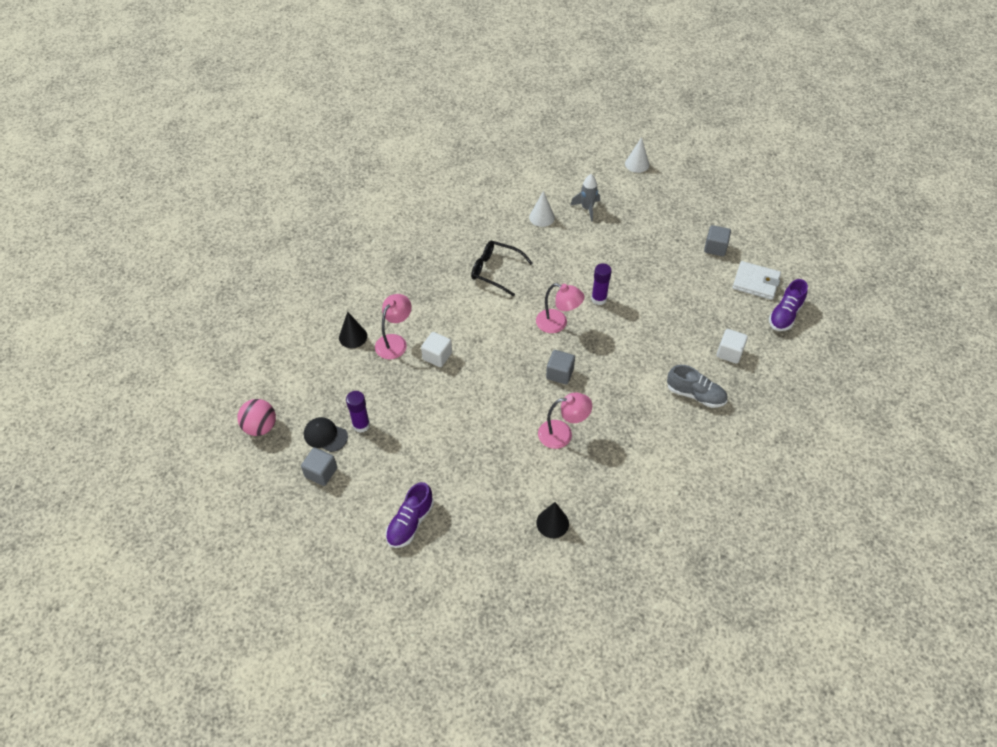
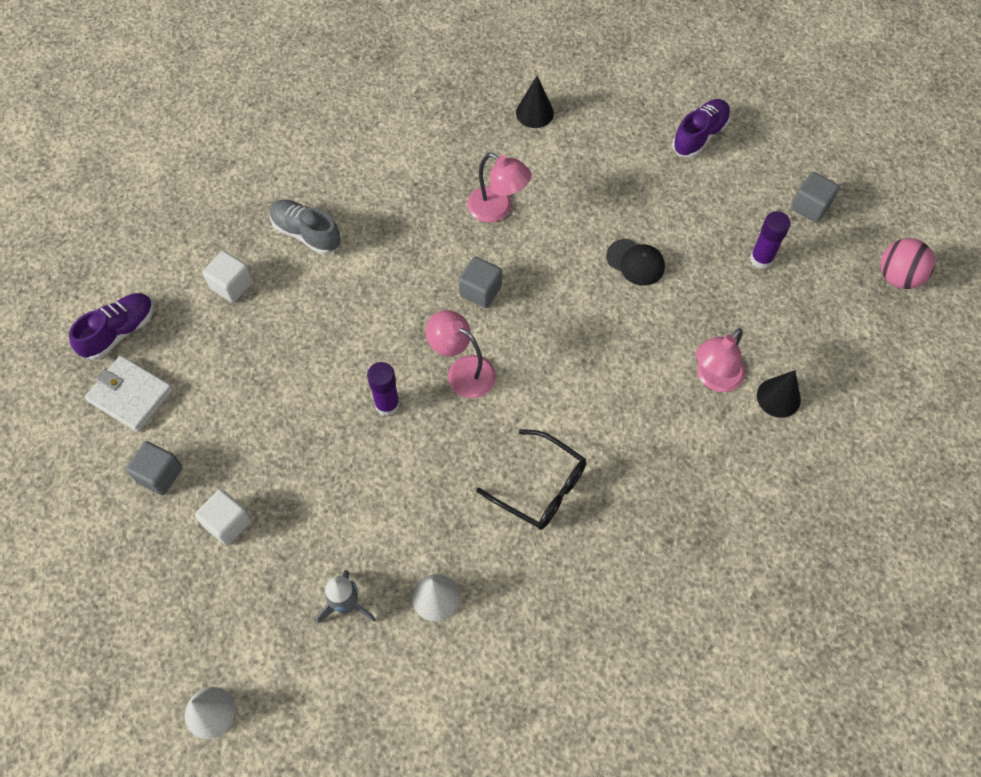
camera: 170 degrees left, 10 degrees up
(325, 435) = (808, 252): black cap -> black cap (635, 262)
(437, 356) = (651, 344): white cube -> white cube (228, 523)
(562, 434) = (497, 209): pink lamp -> pink lamp turned 150 degrees counterclockwise

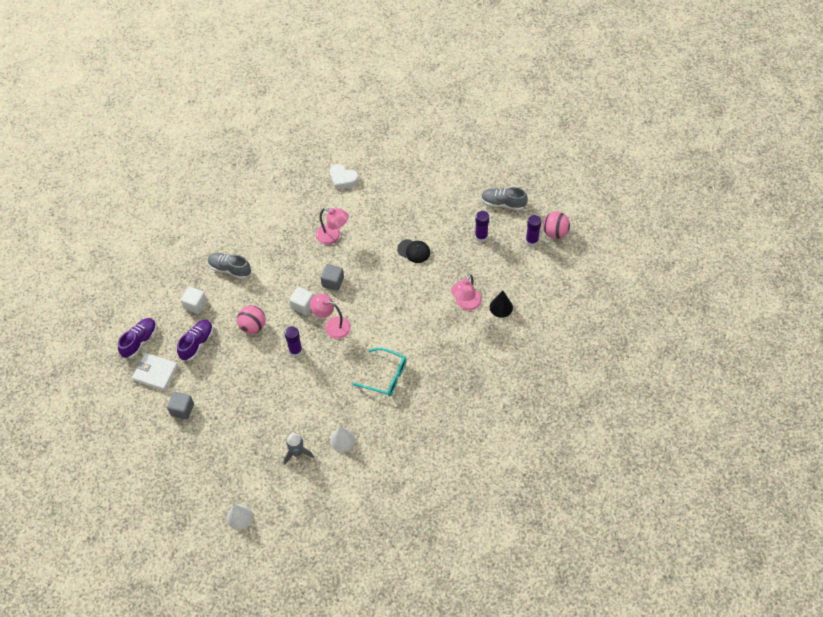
camera: 10 degrees left, 5 degrees down
(228, 523) = (225, 426): white cube -> white cube (303, 305)
(322, 344) = (253, 326): none -> pink ball
(534, 113) = (342, 178): black cone -> white heart
(540, 487) = (385, 376): black glasses -> turquoise glasses
(699, 136) = (437, 175): purple shoe -> purple shoe (197, 343)
(810, 206) = (503, 203): grey cube -> grey shoe
(853, 284) = (531, 241): none -> purple glue stick

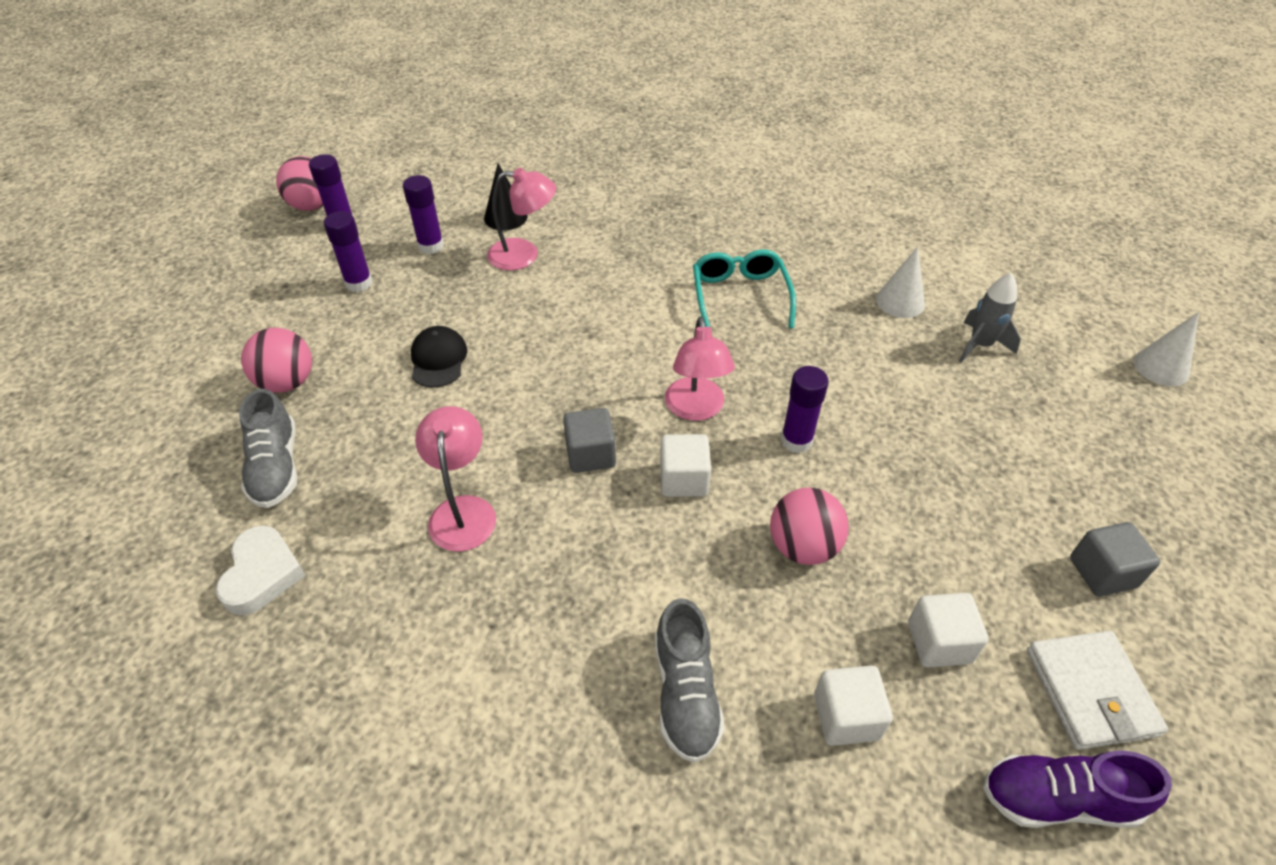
camera: 120 degrees left, 10 degrees down
(197, 343) = (939, 642): purple shoe -> white cube
(430, 200) = (287, 382): none -> pink ball
(494, 270) = (431, 246): none -> purple glue stick
(503, 203) = (261, 281): grey shoe -> grey shoe (276, 467)

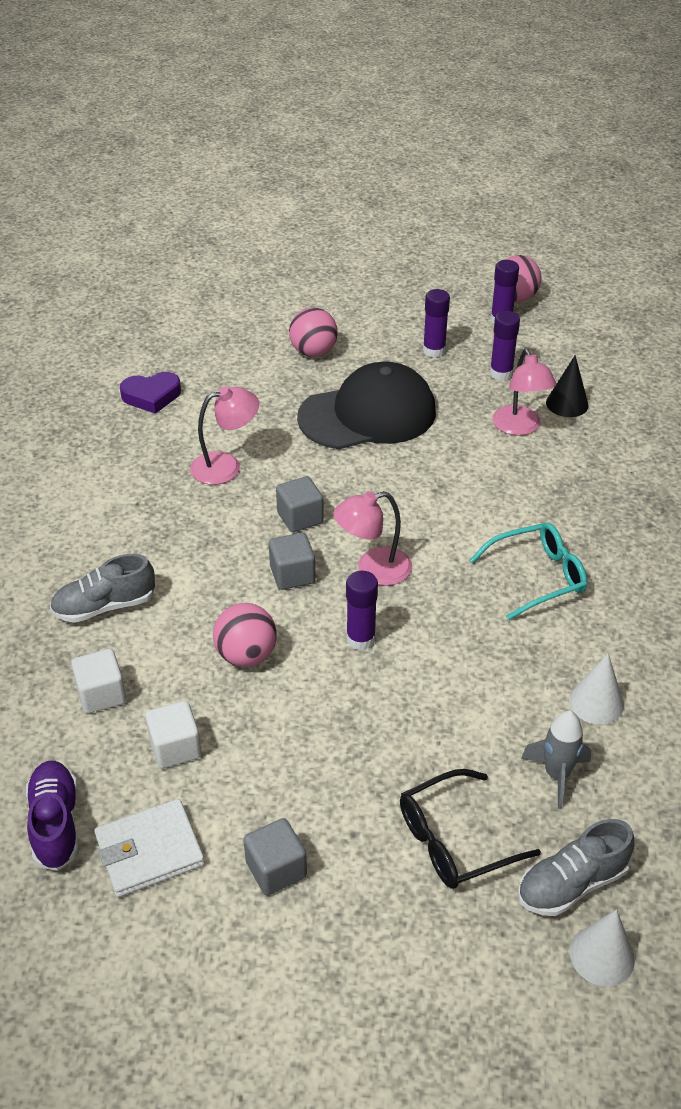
camera: 75 degrees right, 5 degrees down
(262, 574) = (151, 396): white heart -> purple heart
(276, 467) = (236, 373): grey shoe -> grey shoe (572, 884)
(438, 359) = (368, 414): black cap -> black cap, size x2.21
(683, 480) = (292, 575): white cube -> grey cube
(1055, 427) = (455, 840): none -> black glasses

